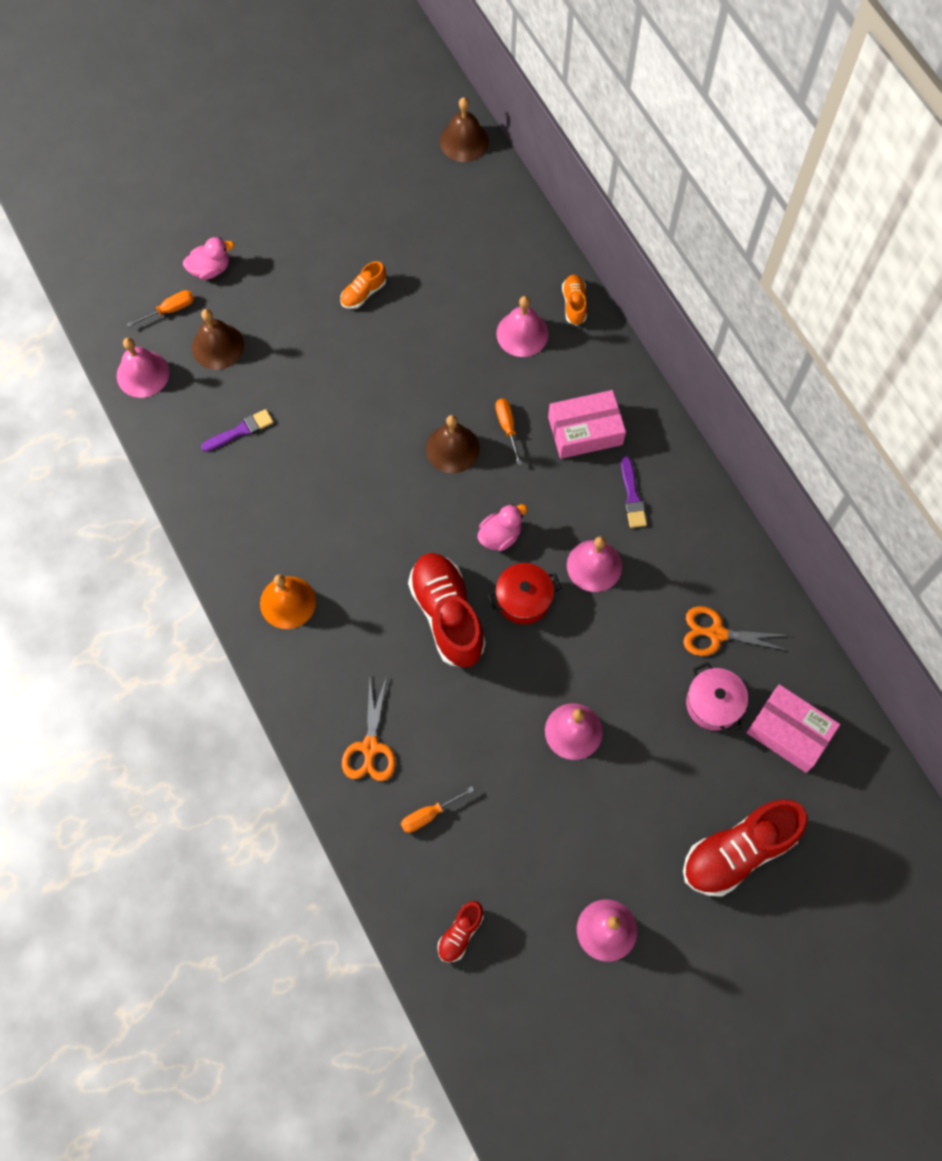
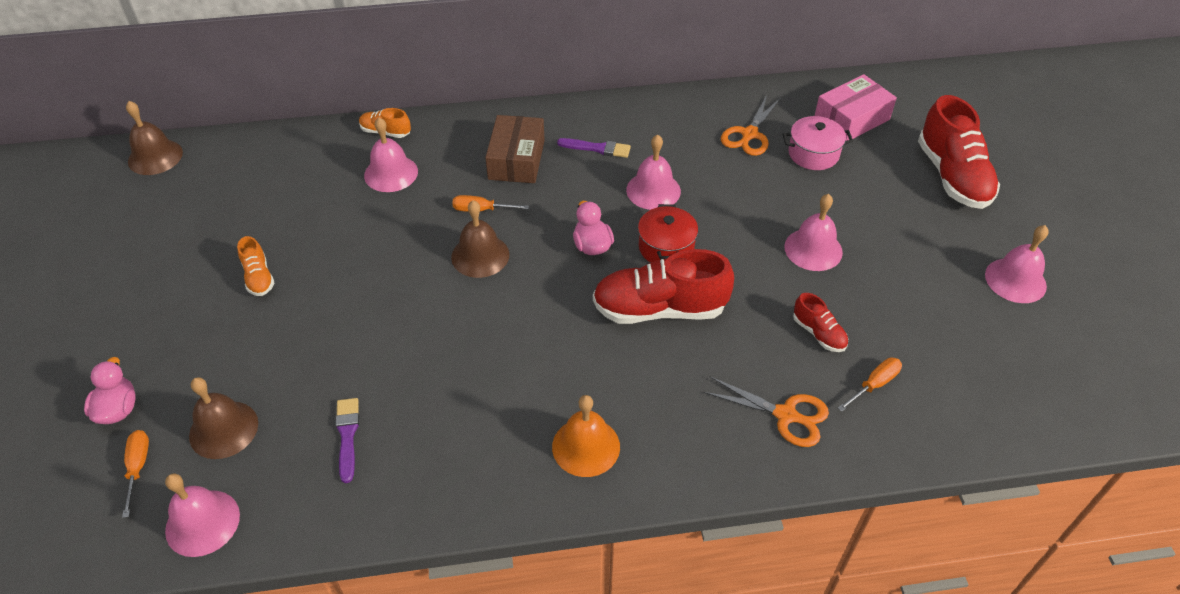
camera: 70 degrees left, 20 degrees down
(428, 815) = (874, 384): orange screwdriver -> orange screwdriver turned 120 degrees counterclockwise
(460, 933) = (1008, 393): red shoe -> red shoe (818, 333)
(585, 430) = (516, 159): pink box -> brown box

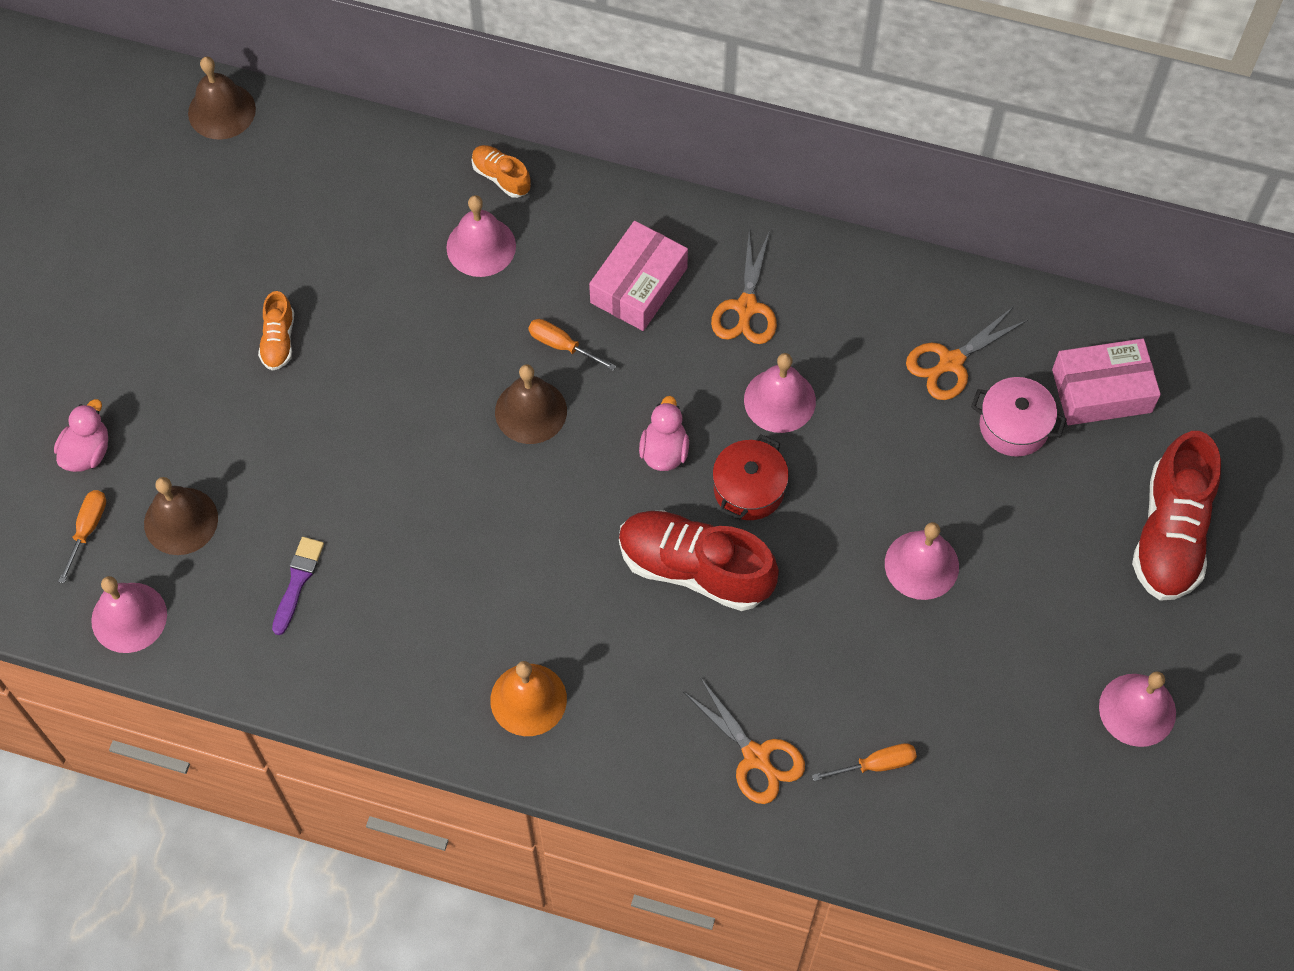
camera: 25 degrees right, 15 degrees up
(516, 159) = (638, 285): brown box -> pink box
(597, 148) = (746, 307): purple brush -> orange scissors
(818, 333) = (855, 677): red shoe -> none

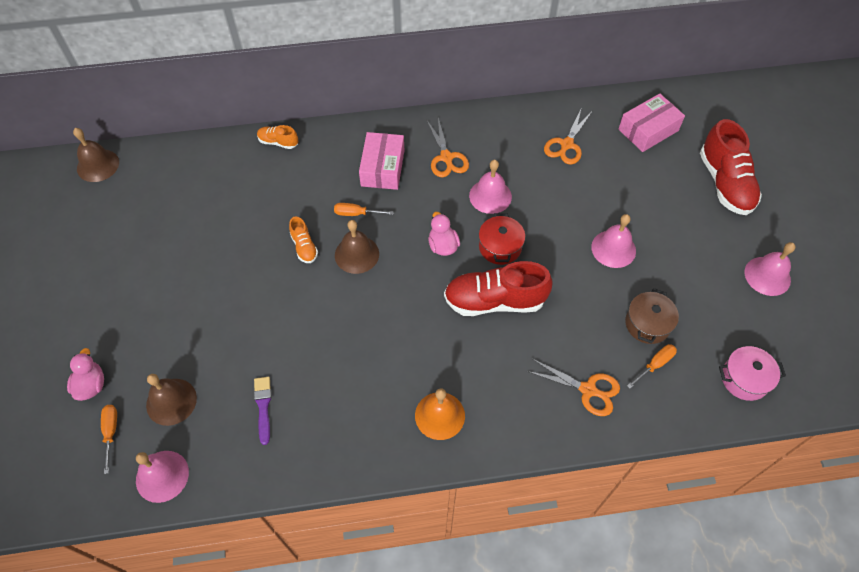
camera: 25 degrees left, 5 degrees down
(278, 340) = (187, 273): orange shoe -> orange shoe (304, 247)
(481, 246) = (284, 180): pink bell -> none
(902, 701) = (647, 324): none -> brown pot
(1014, 426) = (616, 162): pink pot -> pink pot (744, 379)

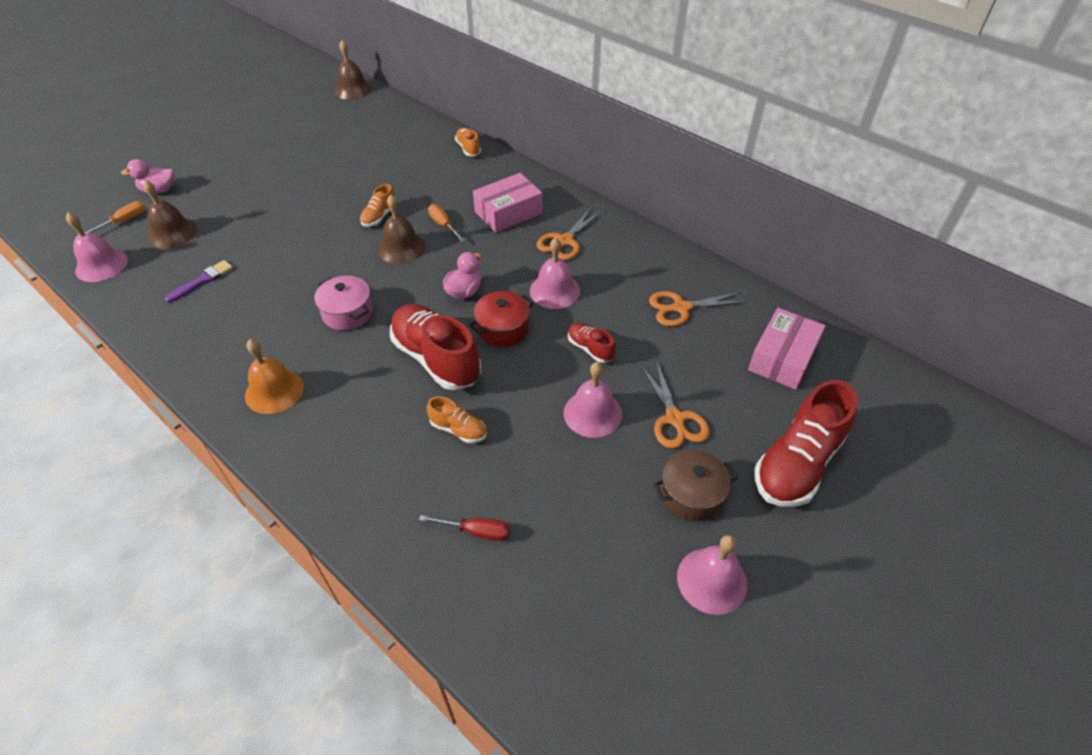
camera: 50 degrees right, 10 degrees down
(91, 385) = (159, 190): pink duck -> pink duck turned 150 degrees counterclockwise
(560, 213) = (590, 348): none -> red shoe
(568, 326) = (458, 429): none -> orange shoe
(588, 390) = (393, 488): orange scissors -> orange scissors (675, 419)
(647, 324) = (524, 495): brown pot -> brown pot (691, 494)
(648, 130) = (782, 358): pink box -> pink box turned 75 degrees counterclockwise
(655, 364) = (476, 531): orange screwdriver -> red screwdriver
(744, 379) = (535, 635): pink pot -> pink pot (347, 313)

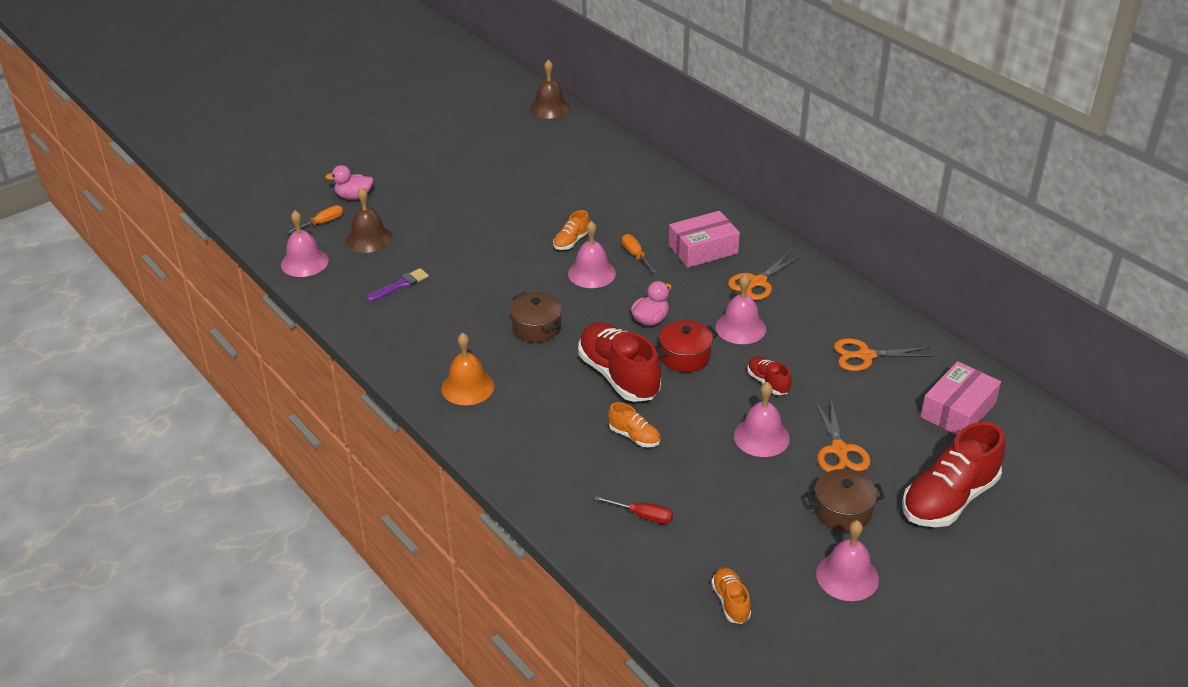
camera: 10 degrees right, 10 degrees down
(347, 313) = (536, 327): pink pot -> brown pot
(401, 247) = (591, 273): brown bell -> pink bell
(468, 149) = (668, 181): orange shoe -> orange shoe (731, 602)

